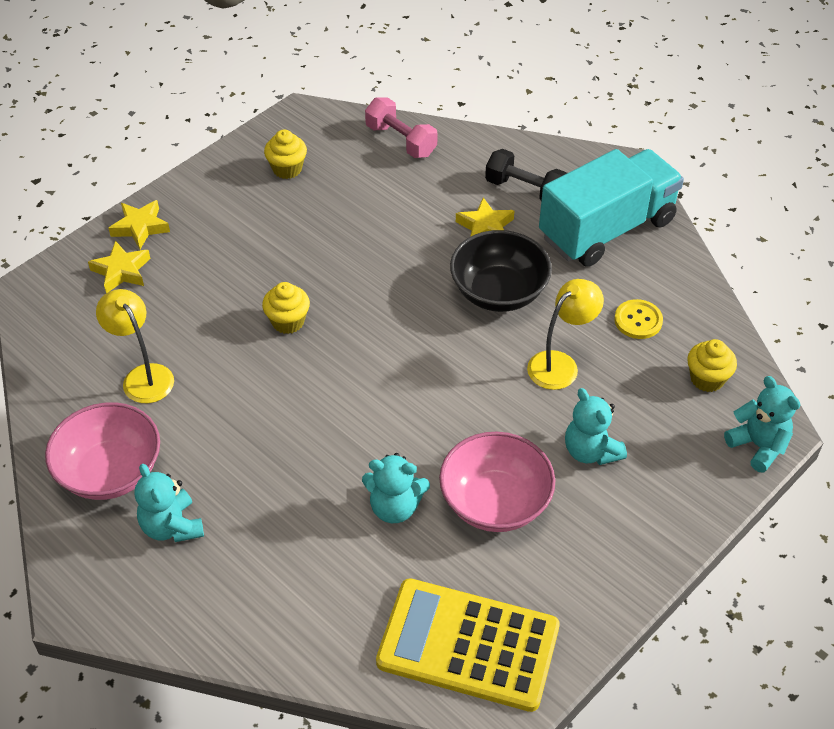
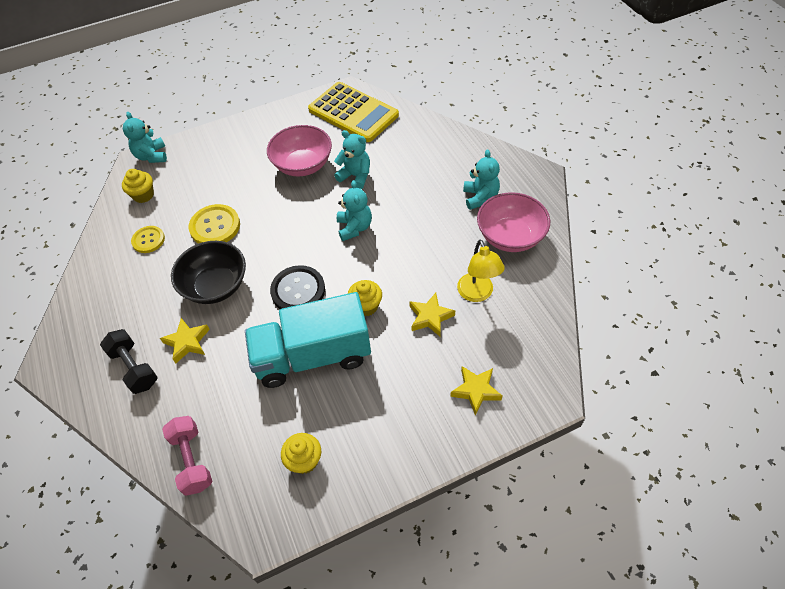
camera: 155 degrees left, 5 degrees up
(140, 227) = (451, 433): yellow star -> yellow star (430, 317)
(387, 315) = (298, 290): none -> black button
(560, 364) = (215, 226): yellow lamp -> yellow button
(590, 451) = (236, 176): turquoise teddy bear -> turquoise teddy bear (354, 227)
(607, 229) = (108, 313): turquoise truck -> turquoise truck (313, 356)

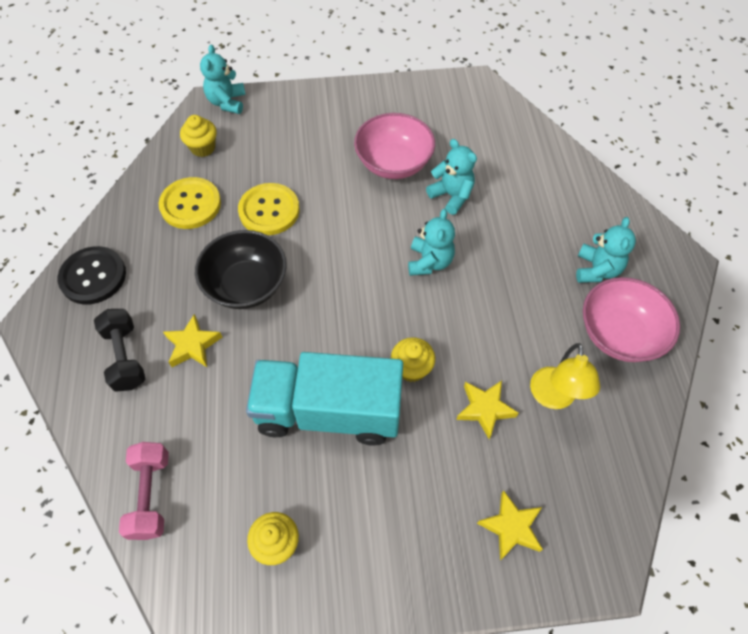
camera: 15 degrees right, 5 degrees up
(148, 240) = (190, 204): yellow button -> yellow button, size x1.57
(298, 290) = (338, 321): black button -> black button (93, 276)
(353, 113) = (474, 113): yellow calculator -> none

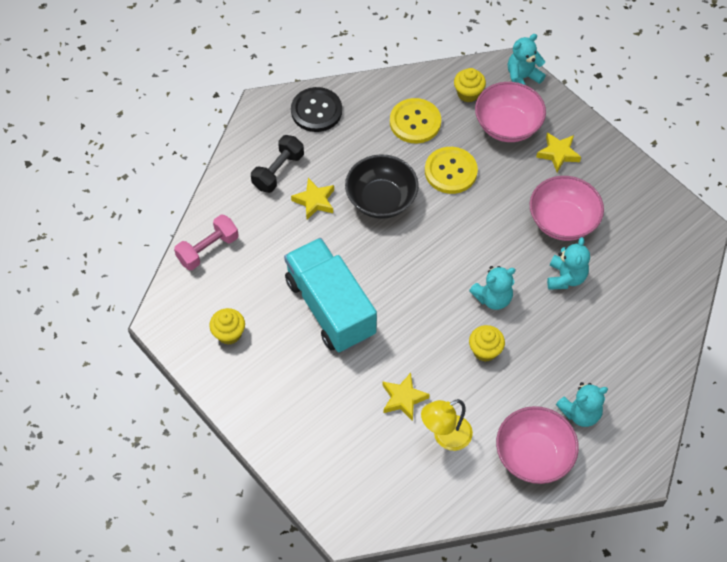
camera: 55 degrees right, 0 degrees up
(263, 141) = (507, 125): none -> pink bowl
(411, 368) = (398, 337): yellow cupcake -> yellow cupcake (485, 350)
(511, 527) = (333, 458): yellow star -> yellow star (558, 154)

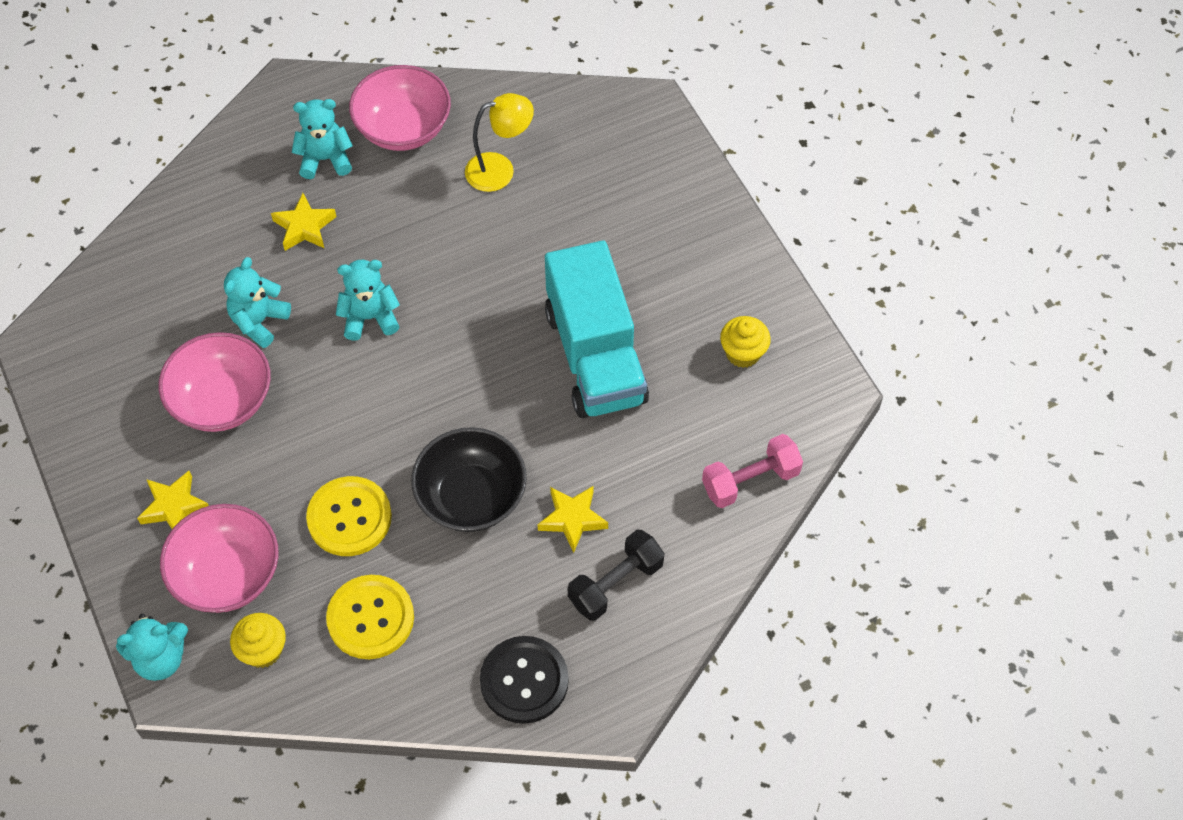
camera: 165 degrees left, 0 degrees up
(403, 398) = (535, 223): yellow star -> yellow star (304, 227)
(485, 350) = (409, 255): yellow cupcake -> none

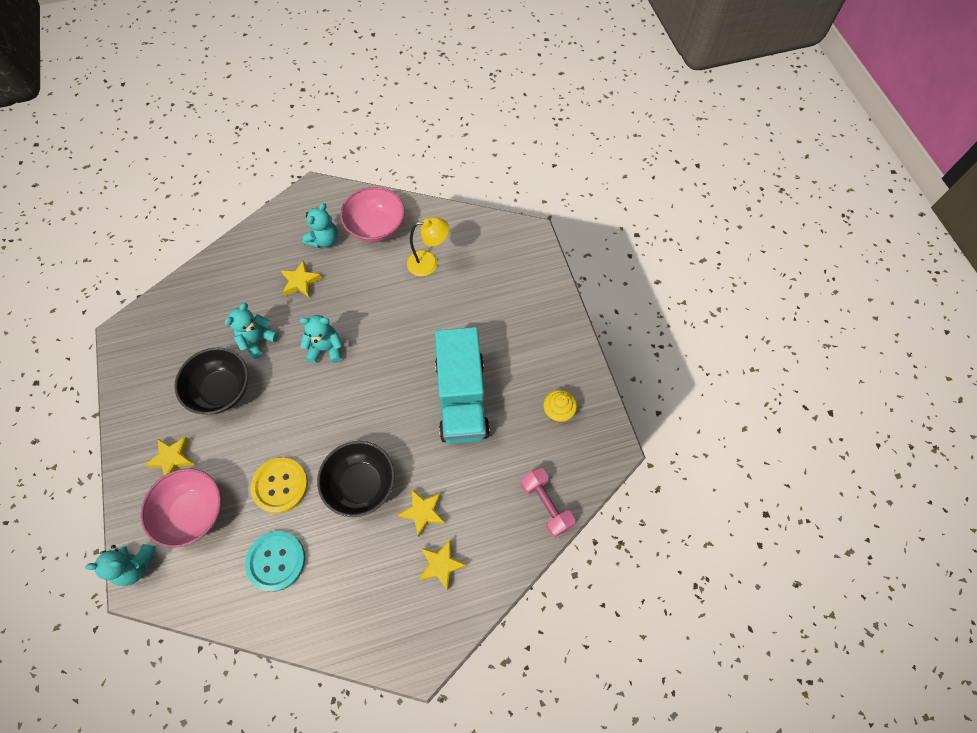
camera: 10 degrees right, 5 degrees up
(222, 400) = (221, 390): pink bowl -> black bowl
(263, 650) = (202, 572): yellow cupcake -> none
(325, 159) = (324, 240): turquoise teddy bear -> turquoise teddy bear turned 120 degrees clockwise
(370, 618) = (276, 561): yellow button -> turquoise button
(524, 681) = (365, 627): black button -> none
(615, 583) = (441, 565): black dumbbell -> yellow star
(750, 481) = (546, 505): pink dumbbell -> pink dumbbell turned 75 degrees clockwise

